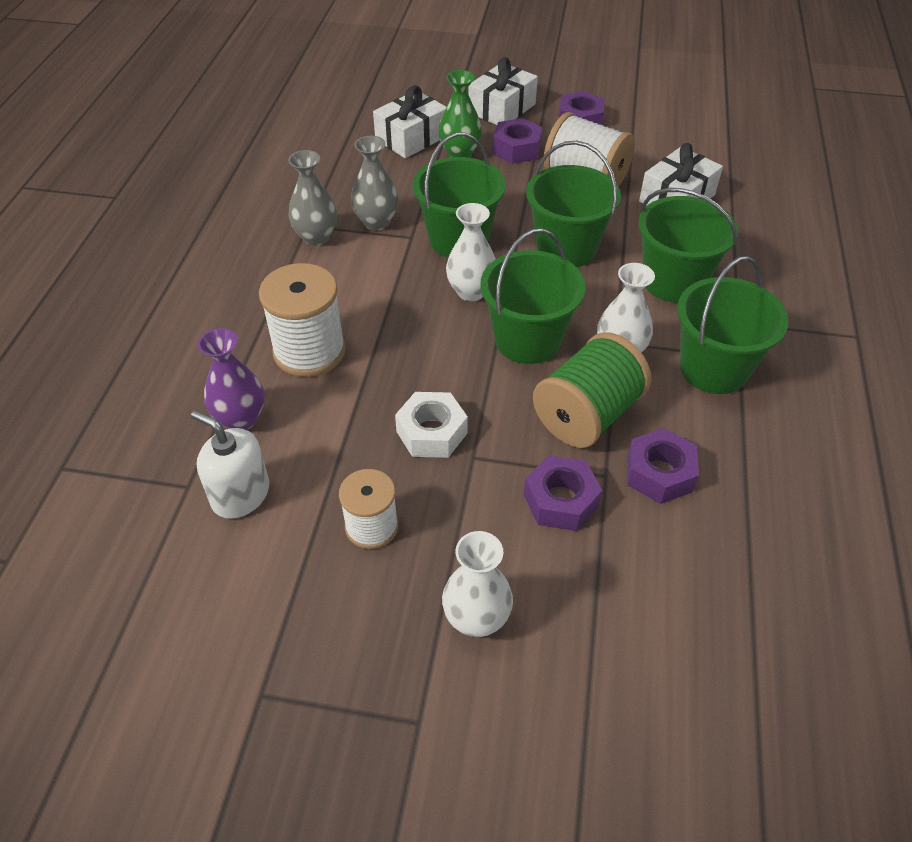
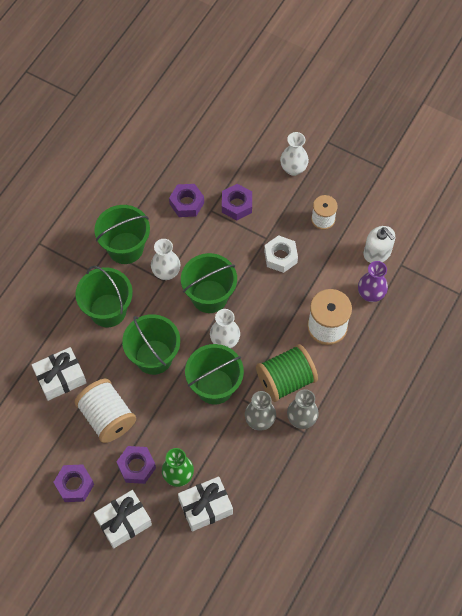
camera: 160 degrees left, 15 degrees up
(587, 414) = (202, 243): green spool -> green spool (285, 380)

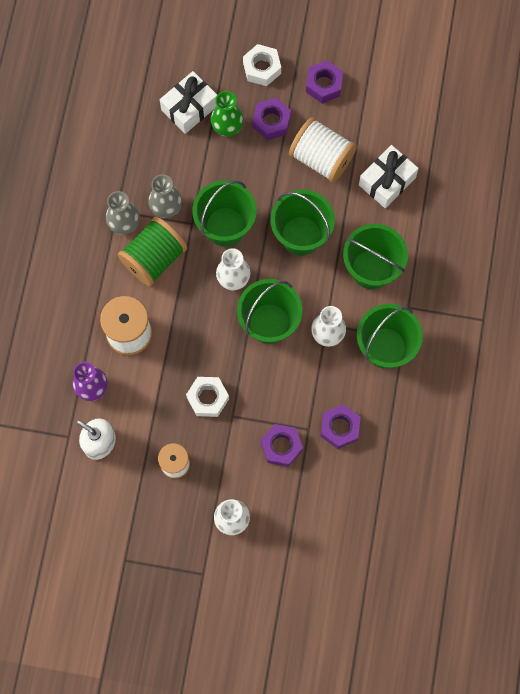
camera: 160 degrees right, 10 degrees up
(124, 522) = (262, 68): white gift -> white nut

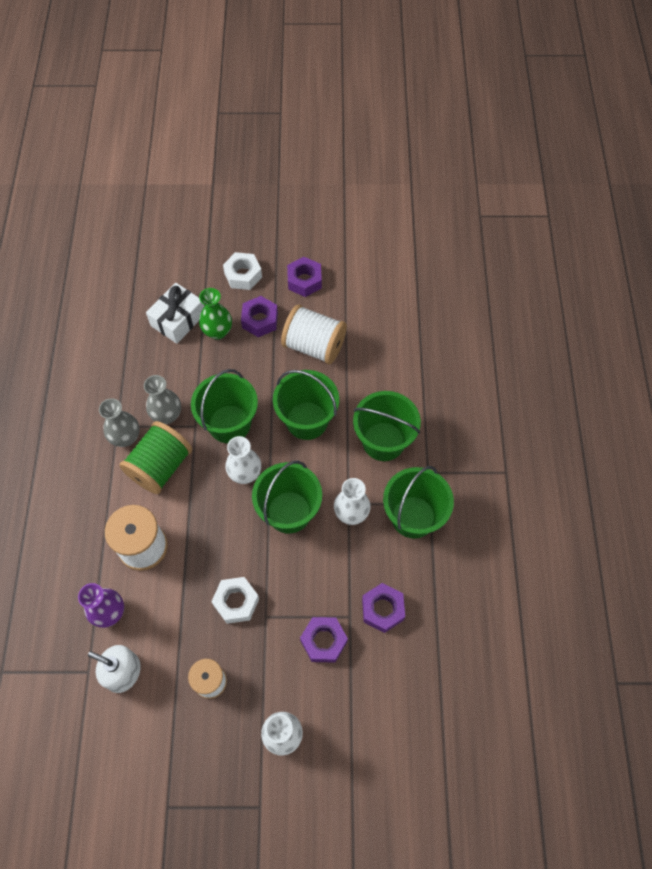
camera: 10 degrees left, 10 degrees down
(387, 181) = (381, 356): white gift -> none

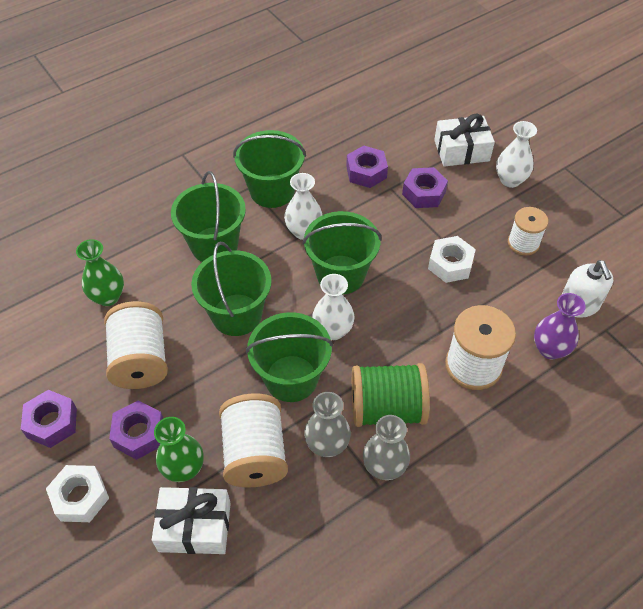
camera: 125 degrees left, 10 degrees down
(195, 373) = (255, 453): none -> white spool
(350, 720) = (461, 150): none -> white gift
(383, 351) = (108, 297): none -> green vase

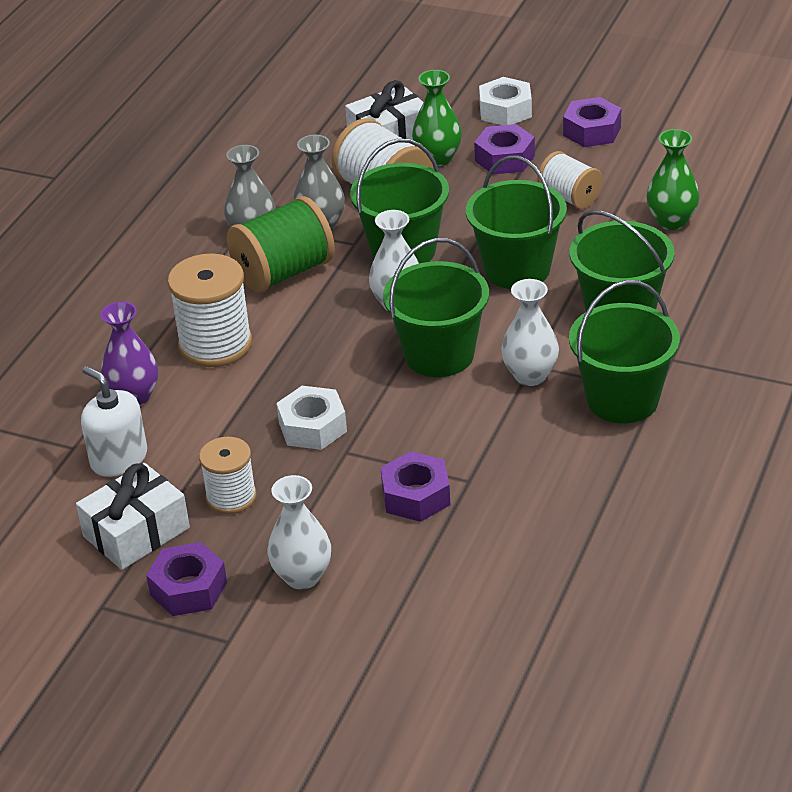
camera: 150 degrees right, 15 degrees down
(141, 360) = (569, 197): white spool -> white spool, size x0.63
(366, 172) = (522, 484): purple nut -> purple nut (188, 588)
(461, 150) = (409, 587): white gift -> white gift (136, 532)

